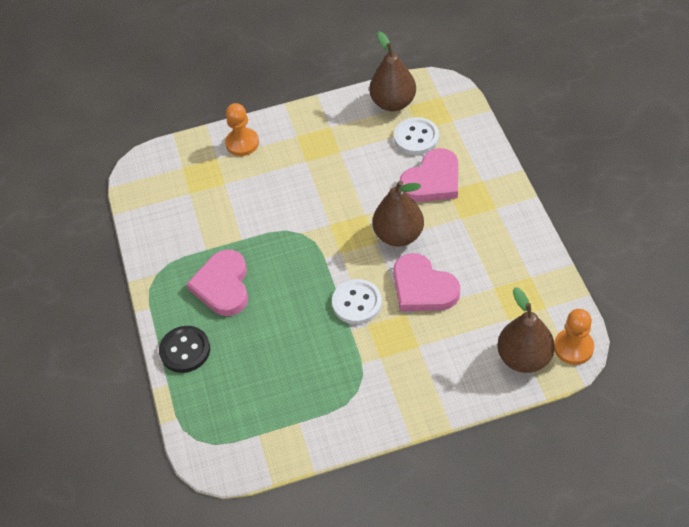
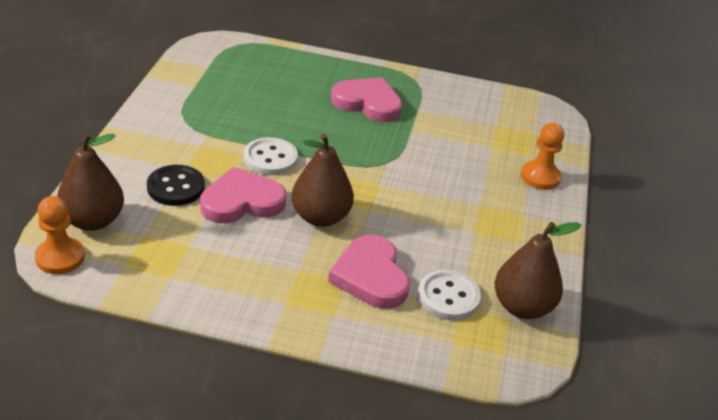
camera: 110 degrees right, 15 degrees down
(185, 350) = (322, 66): black button -> black button (176, 187)

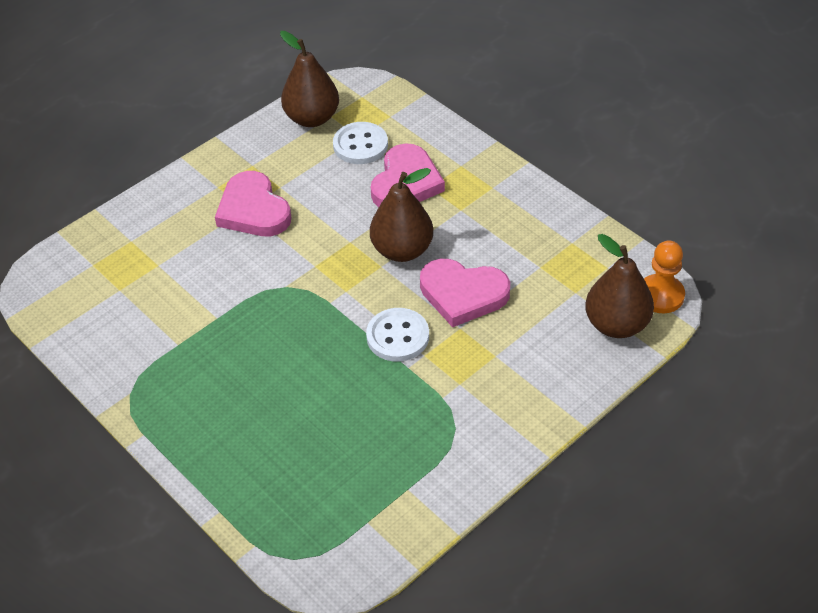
camera: 140 degrees left, 10 degrees up
(176, 187) = (517, 335): black button -> none
(368, 103) = (224, 376): pink heart -> pink heart (253, 210)
(540, 177) = (154, 215): orange pawn -> none

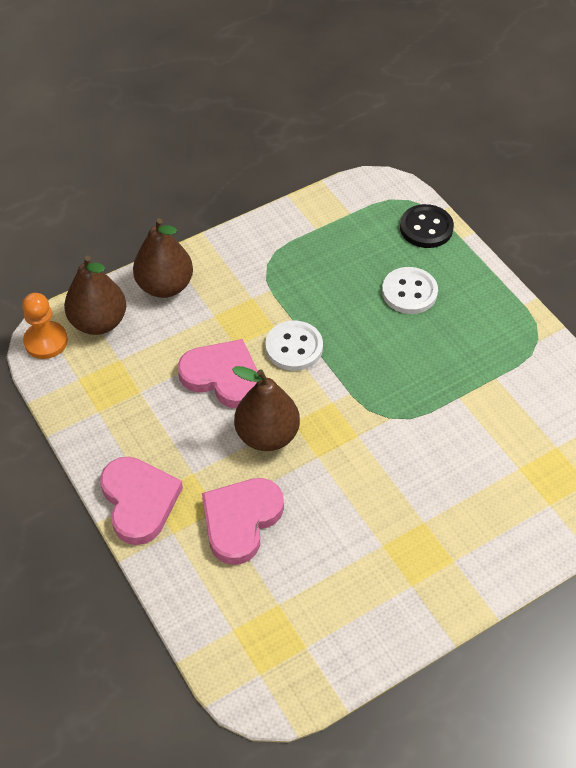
camera: 170 degrees left, 5 degrees up
(253, 210) = (415, 518): pink heart -> pink heart (139, 501)
(266, 517) = (426, 228): none -> black button
(312, 118) = (330, 647): brown pear -> brown pear (165, 286)
(360, 145) = (279, 588): white button -> white button (409, 292)

